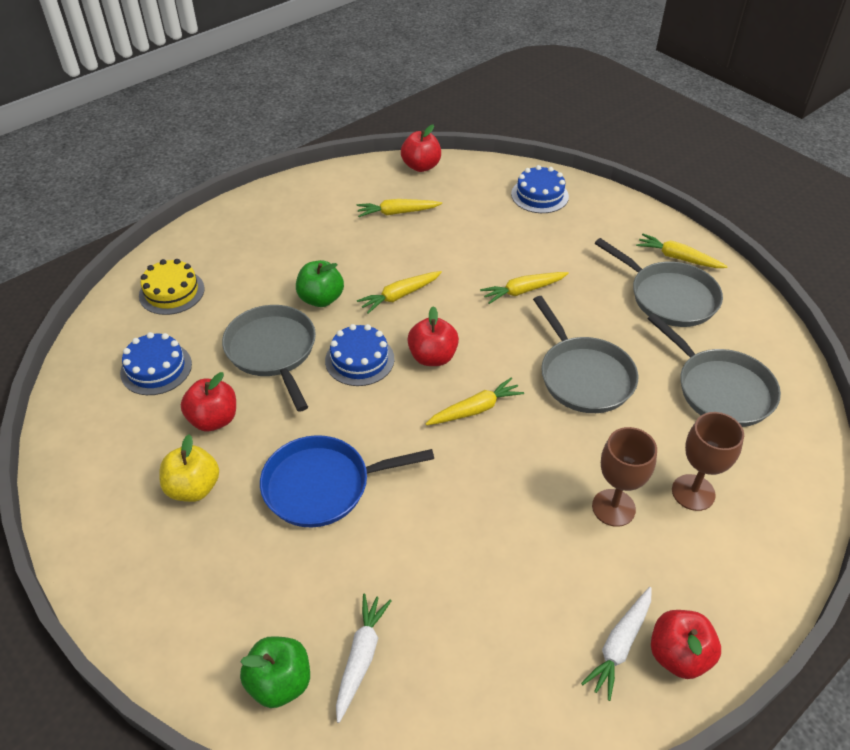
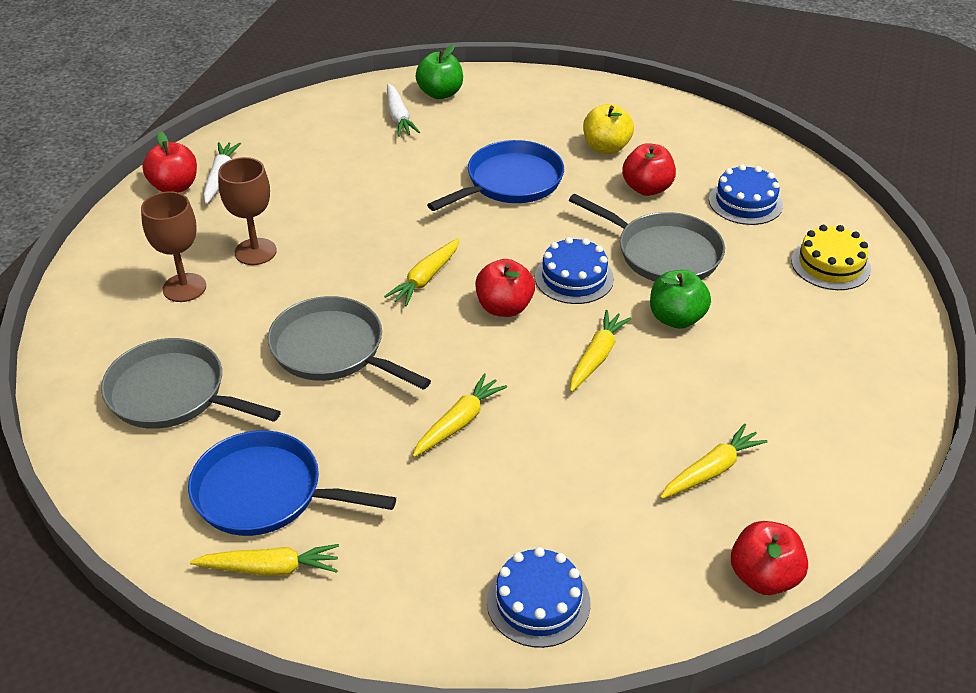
camera: 150 degrees right, 5 degrees down
(669, 297) = (264, 493): grey pan -> blue pan

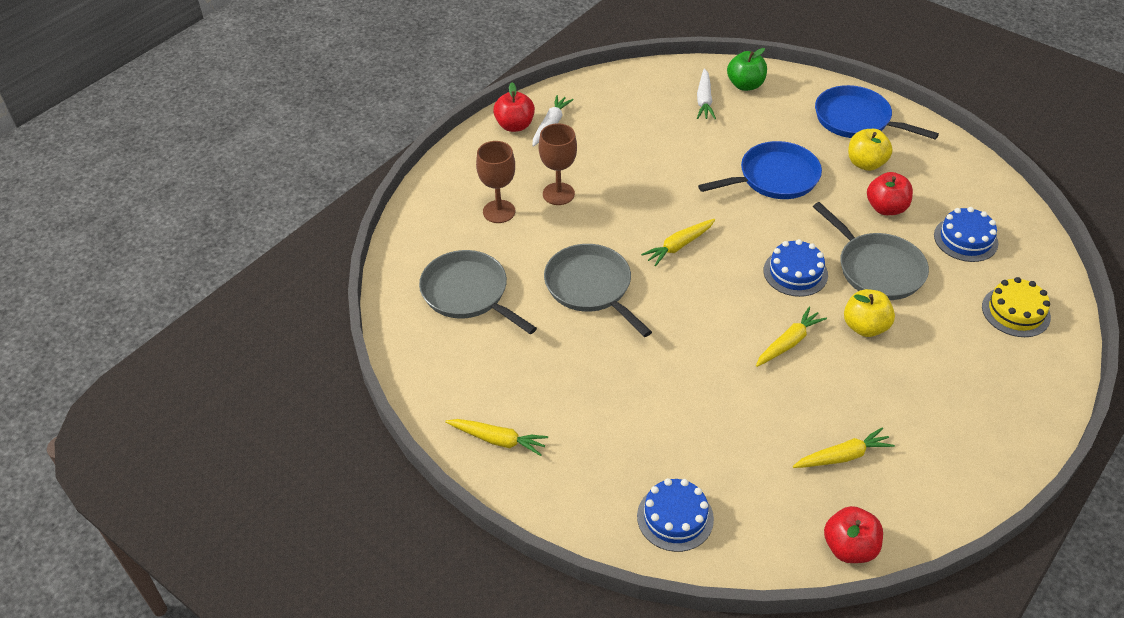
camera: 20 degrees right, 5 degrees up
(264, 493) = (510, 384): blue pan -> blue pan (856, 120)
(458, 422) = (664, 368): yellow carrot -> none
(504, 307) = (731, 284): red apple -> none
(676, 318) = (865, 327): green apple -> yellow apple

